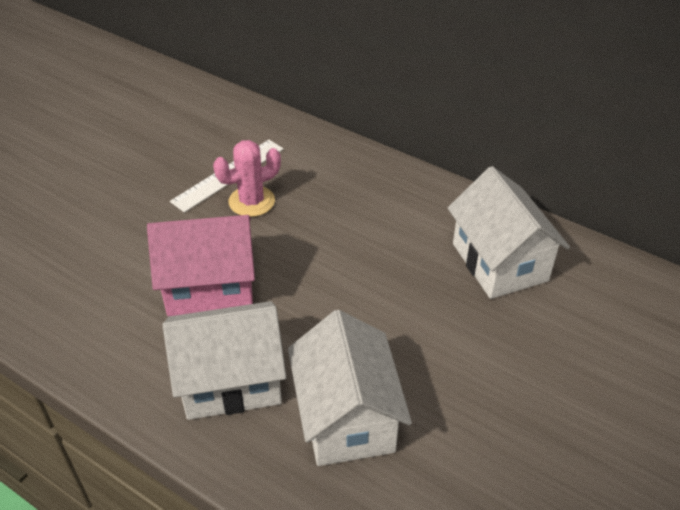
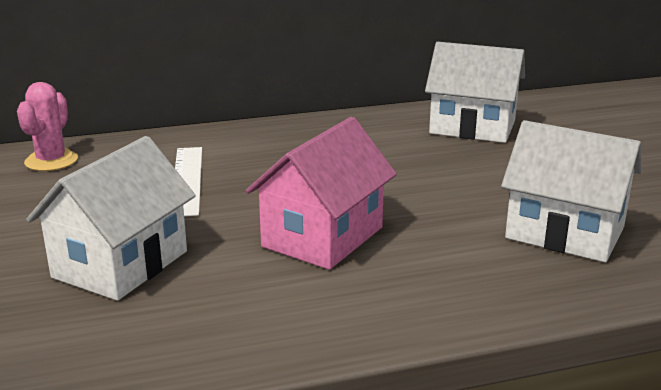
camera: 50 degrees left, 20 degrees down
(231, 381) = (459, 267): white house -> white house (120, 264)
(251, 201) = (243, 182): pink cactus -> pink cactus (51, 161)

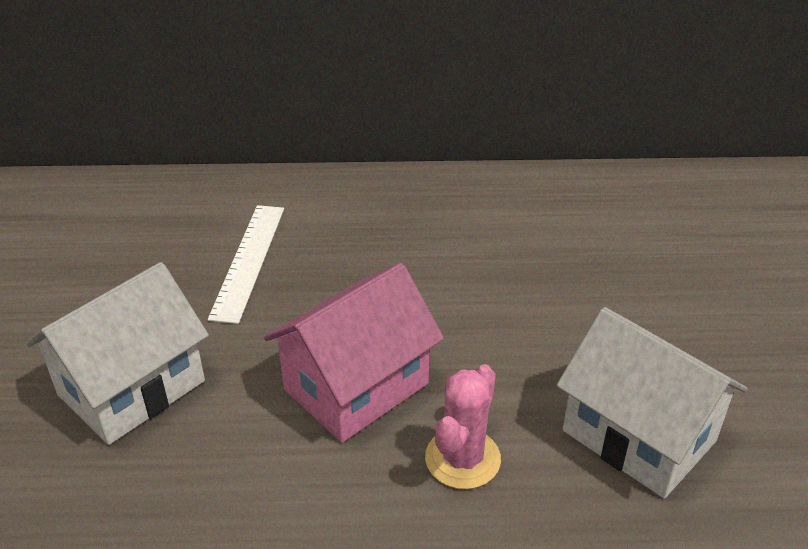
camera: 15 degrees right, 15 degrees up
(51, 161) = (121, 204): pink cactus -> pink cactus (462, 459)
(472, 127) = (613, 221): white house -> none

